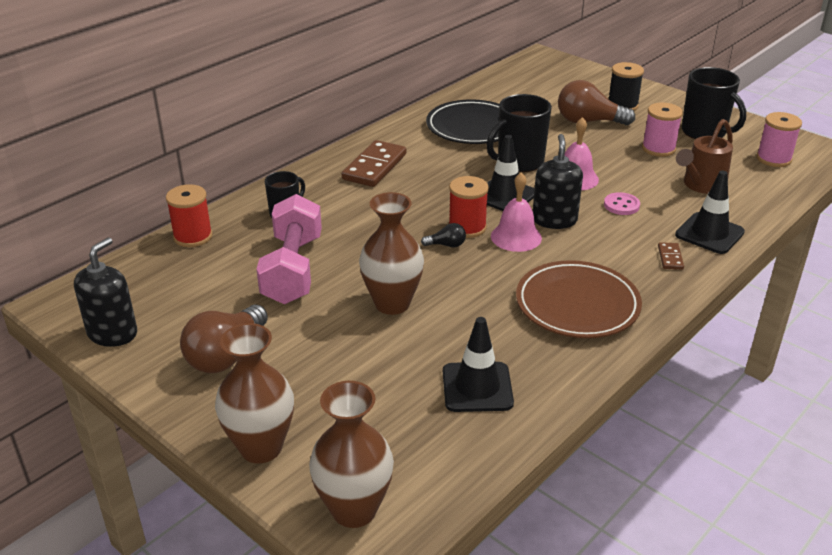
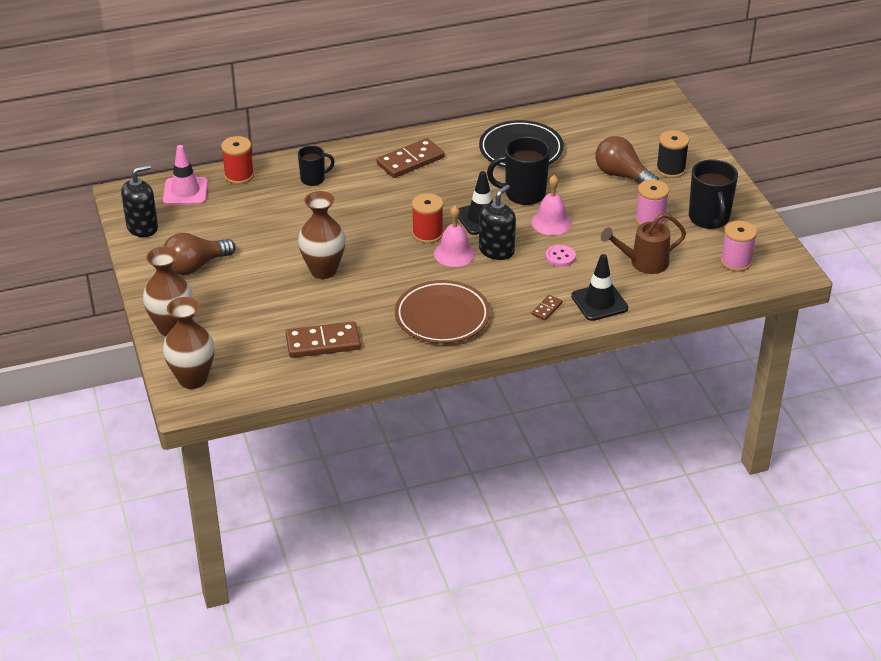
camera: 30 degrees right, 5 degrees up
(138, 274) = (185, 191): none -> pink traffic cone
(293, 269) = (282, 223): pink dumbbell -> none
(446, 245) = (399, 242): black light bulb -> none
(477, 387) = (323, 342): black traffic cone -> brown domino

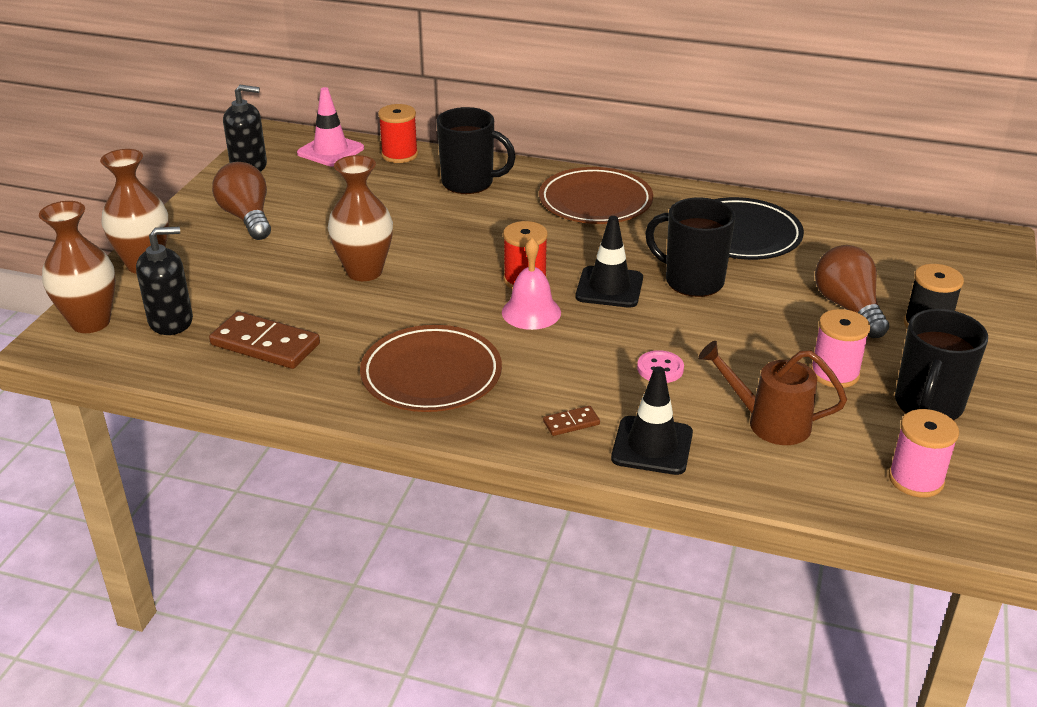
camera: 35 degrees right, 5 degrees down
(195, 266) = (247, 218): brown light bulb -> brown light bulb turned 60 degrees clockwise
(313, 179) = (469, 183): black mug -> black mug, size x1.66
(410, 161) = (595, 202): brown domino -> brown plate
(496, 250) = (586, 329): black soap dispenser -> black soap dispenser (171, 321)
(551, 222) = (692, 325): pink bell -> none

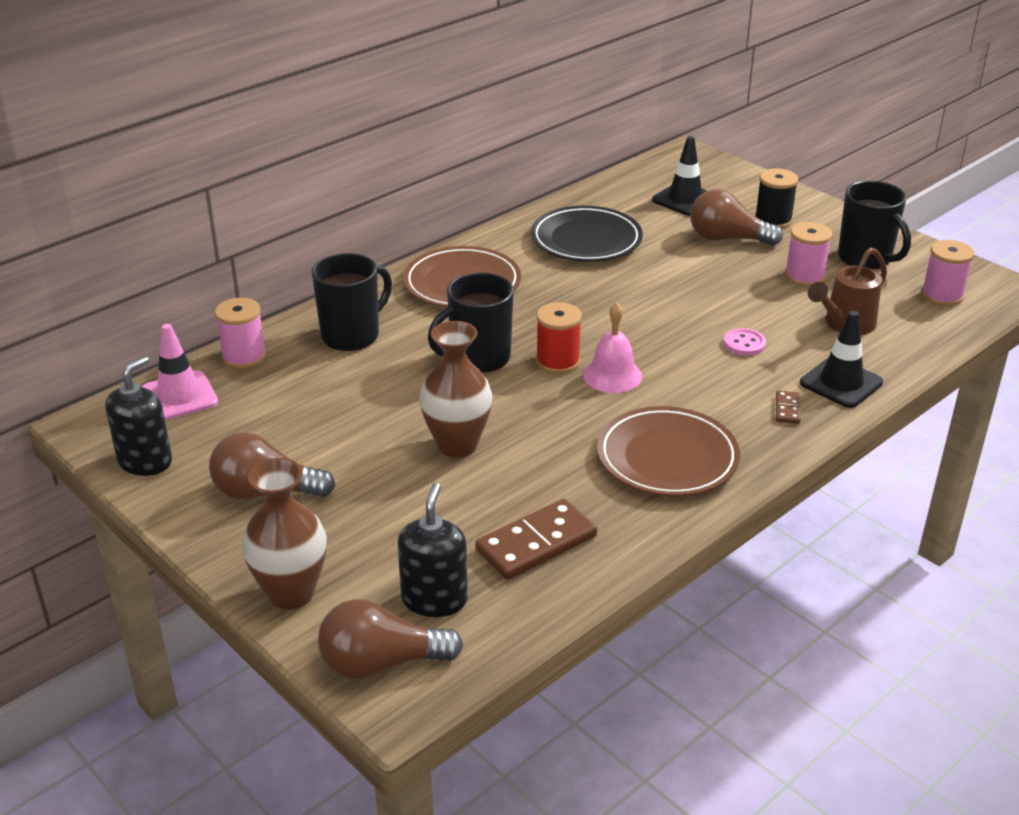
camera: 60 degrees left, 0 degrees up
(91, 322) = (381, 663): brown vase -> brown light bulb
(399, 155) = (244, 357): red spool -> pink spool
(609, 287) = (608, 325): black traffic cone -> black traffic cone (685, 199)
(692, 281) = (633, 286): black mug -> black mug (478, 358)

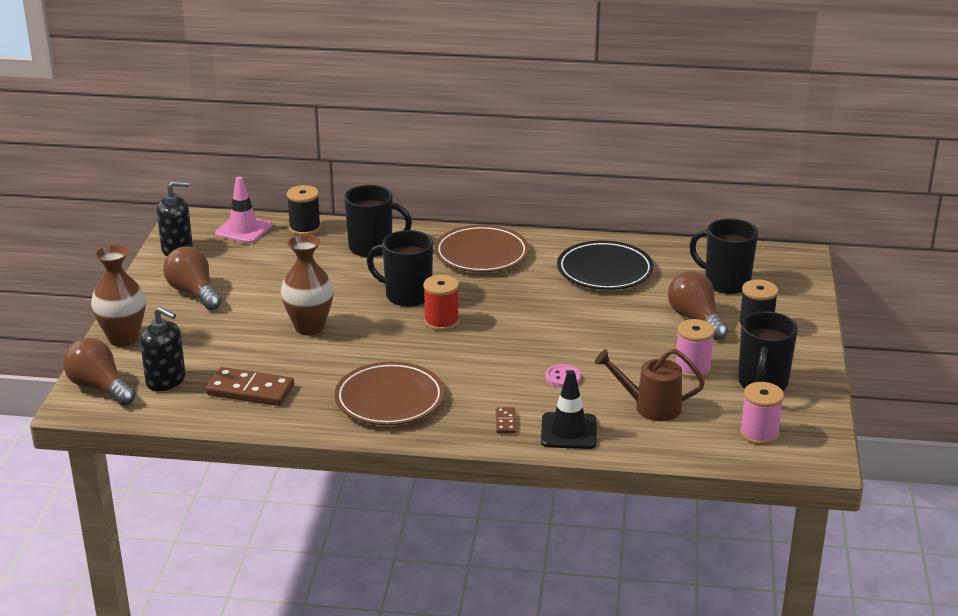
camera: 50 degrees right, 5 degrees down
(244, 357) = (305, 228): pink spool -> black spool
(434, 599) = (166, 380): black soap dispenser -> black soap dispenser turned 60 degrees clockwise
(612, 375) = (453, 346): pink bell -> none
(685, 199) = (725, 283): black traffic cone -> black mug
(787, 409) = (505, 422): brown domino -> brown domino turned 60 degrees counterclockwise

